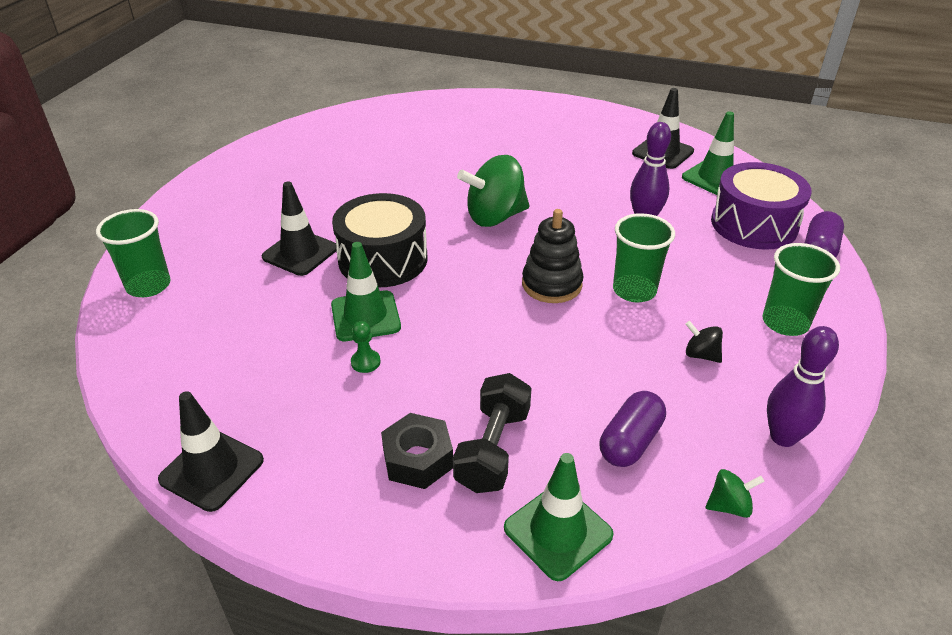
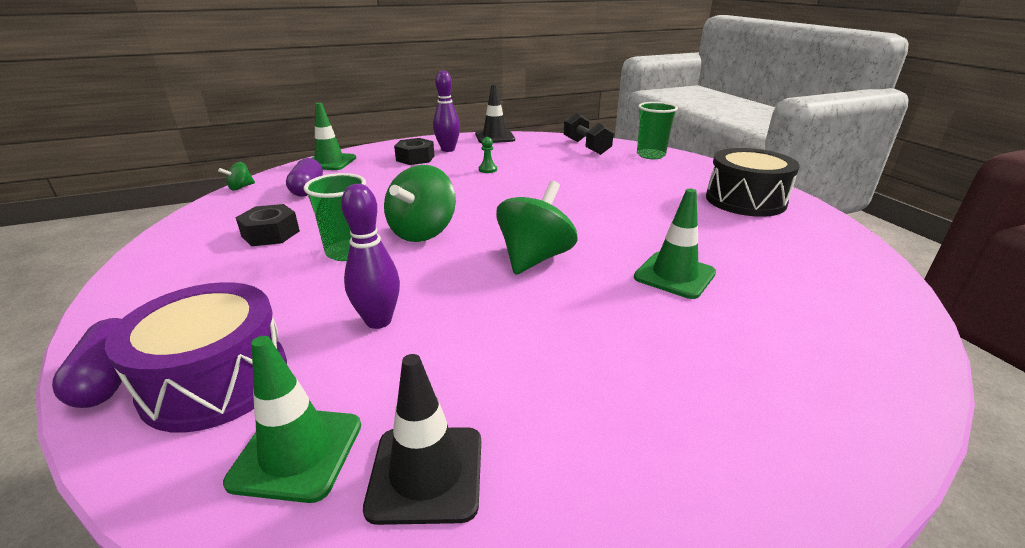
camera: 140 degrees right, 10 degrees down
(300, 253) = (618, 188): black traffic cone -> none
(365, 316) = (520, 181): green traffic cone -> green traffic cone (674, 275)
(383, 259) = (563, 203): black drum -> black drum (745, 200)
(492, 449) = (382, 169): black dumbbell -> black dumbbell (586, 147)
(552, 284) = (422, 232): black stacking toy -> green spinning top
(701, 355) = (270, 234): black spinning top -> black nut
(783, 437) = (202, 216): purple bowling pin -> purple bowling pin (448, 149)
(785, 323) = (187, 278): green cup -> none

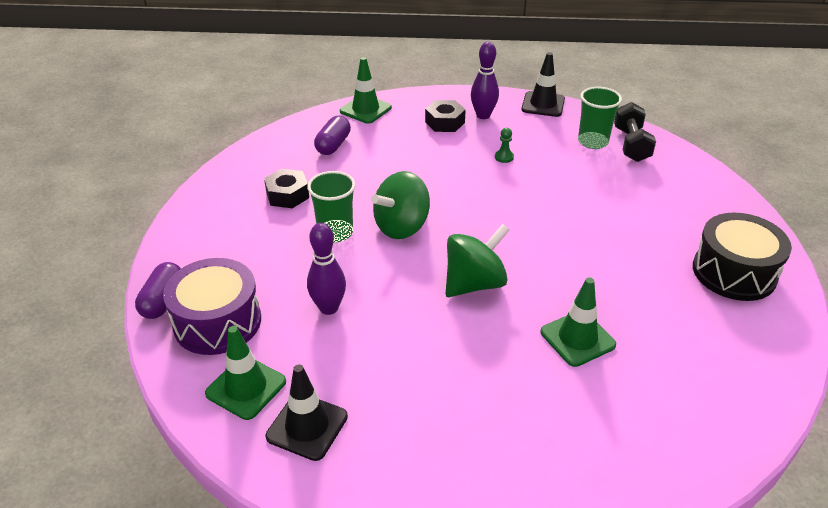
camera: 25 degrees right, 10 degrees up
(240, 187) = (282, 129): green spinning top -> none
(650, 155) = (693, 176): green cup -> green cup (593, 142)

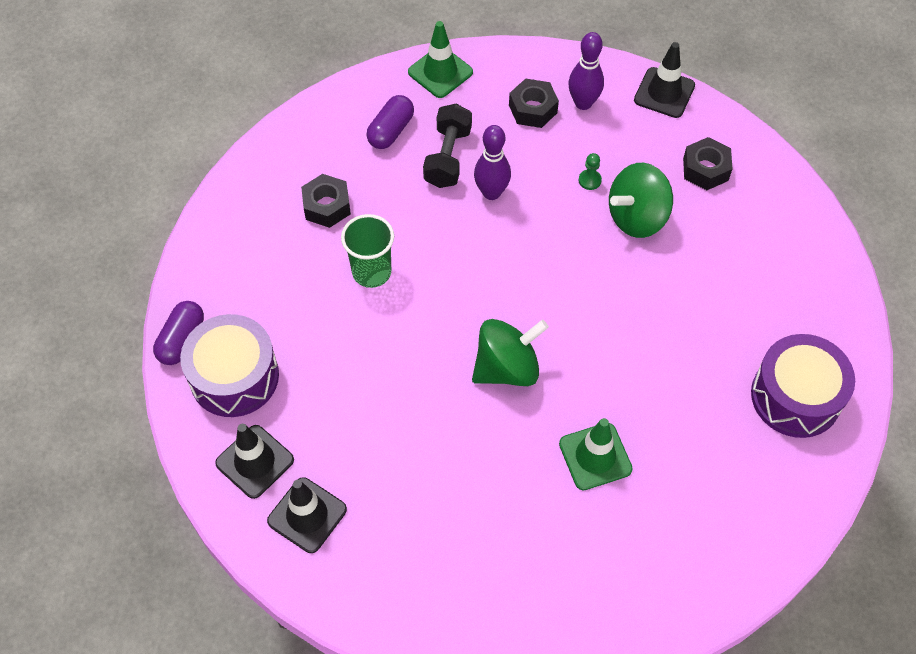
camera: 10 degrees right, 20 degrees up
(246, 387) = (255, 461): green traffic cone -> black traffic cone
(328, 308) = (348, 376): purple bowling pin -> purple bowling pin (491, 192)
(401, 227) = (446, 274): green spinning top -> green spinning top (637, 217)
(593, 142) = (705, 169): green cup -> black nut
(631, 145) = (751, 181): black dumbbell -> black dumbbell (448, 157)
(734, 272) = (795, 396): black drum -> purple drum

